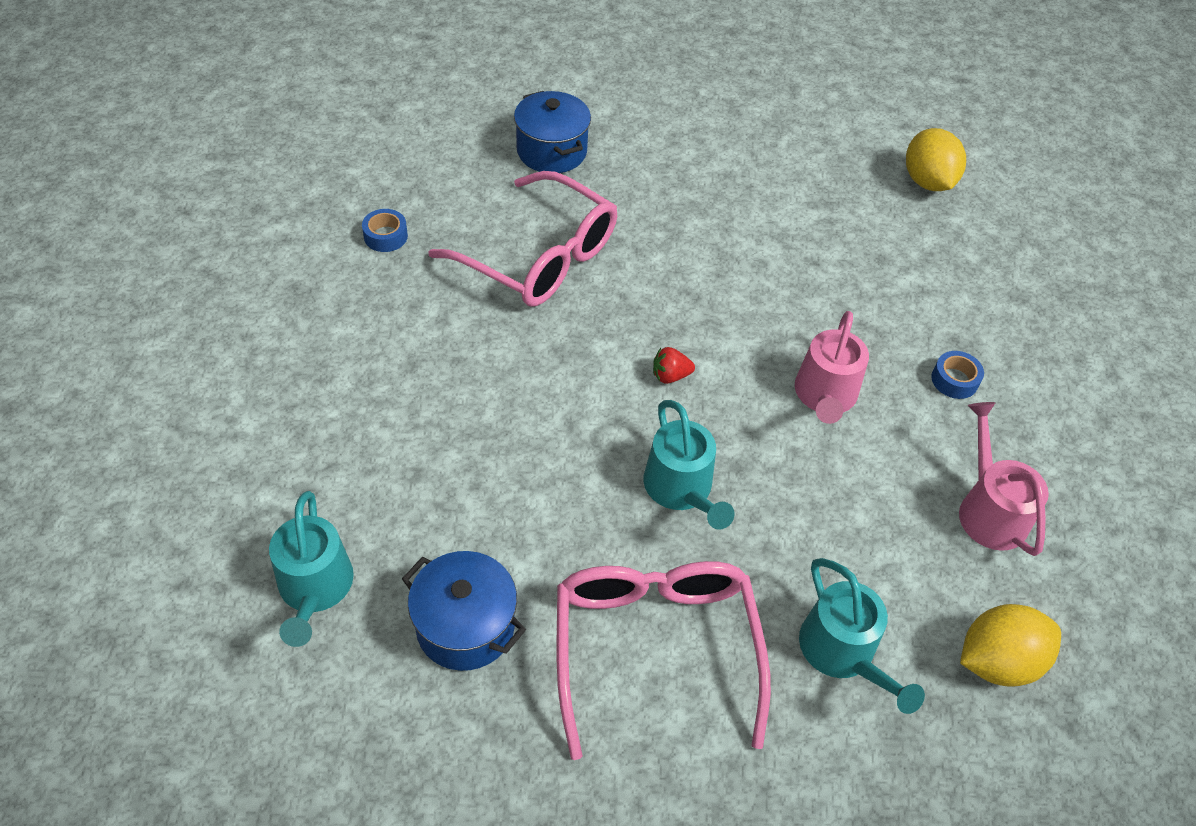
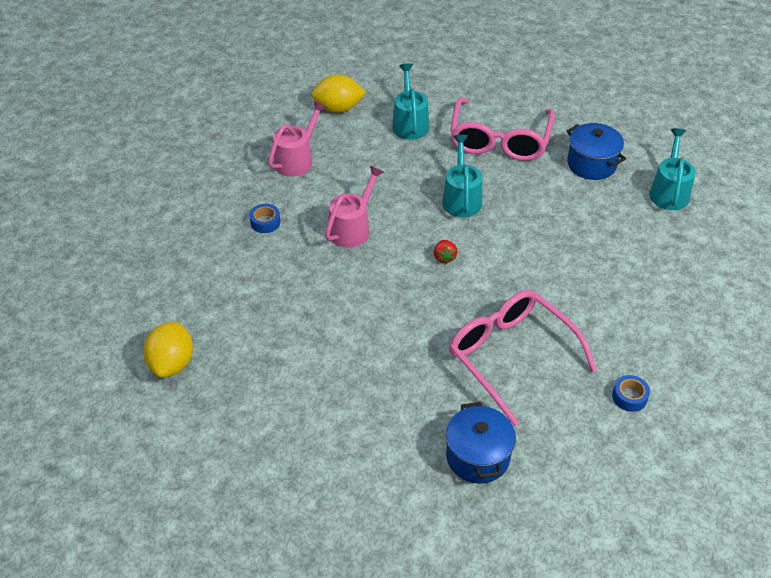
camera: 160 degrees left, 5 degrees down
(670, 376) = (444, 257): red strawberry -> red strawberry turned 75 degrees clockwise
(989, 510) = (296, 160): pink watering can -> pink watering can turned 150 degrees counterclockwise

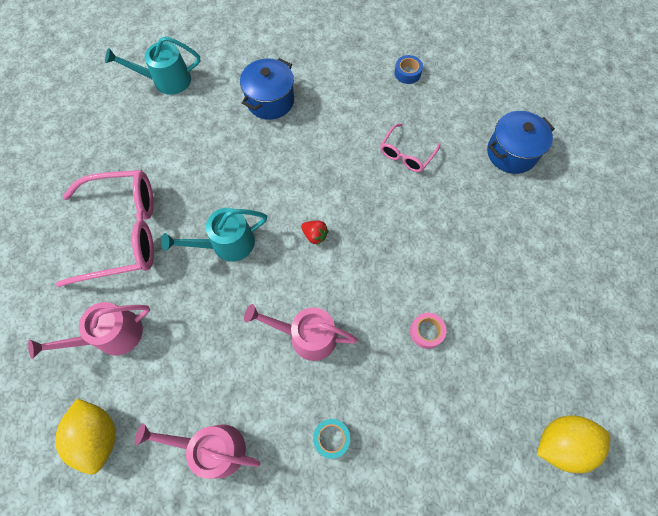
camera: 110 degrees left, 20 degrees up
(265, 222) = (331, 438): blue tape -> turquoise tape
(314, 306) = (426, 332): none -> pink tape
(410, 123) = (112, 335): turquoise watering can -> pink watering can
(444, 257) = (315, 235): red strawberry -> red strawberry turned 60 degrees clockwise
(511, 356) = (406, 154): pink glasses -> pink glasses, size x0.50
(591, 164) = (142, 144): blue pot -> blue pot (270, 101)

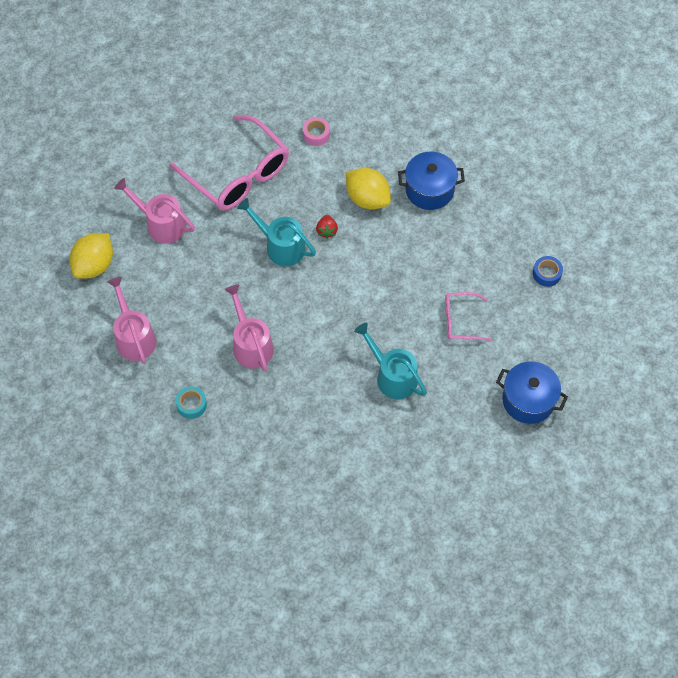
camera: 55 degrees right, 5 degrees down
(166, 80) = (387, 105): turquoise watering can -> turquoise watering can (392, 376)
(315, 235) = (333, 300): red strawberry -> red strawberry (327, 231)
(426, 332) = (313, 422): pink tape -> pink tape (316, 134)
(561, 443) = (295, 557): yellow lemon -> yellow lemon (367, 199)

